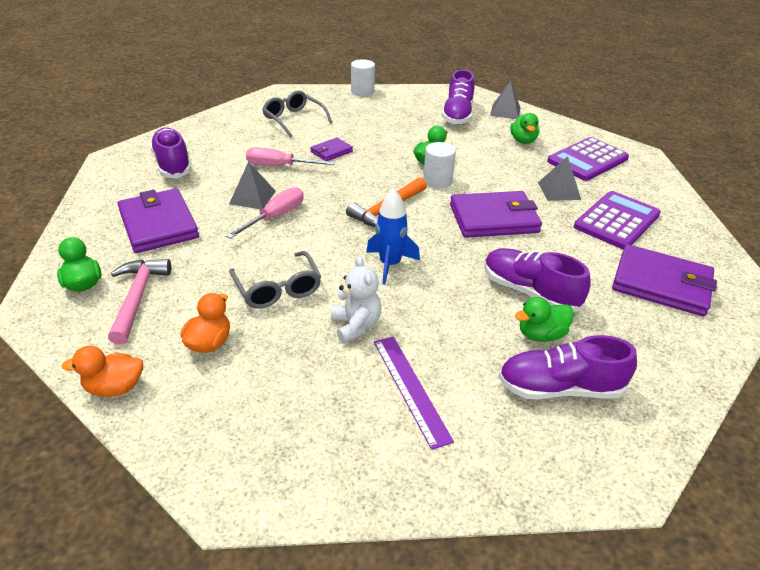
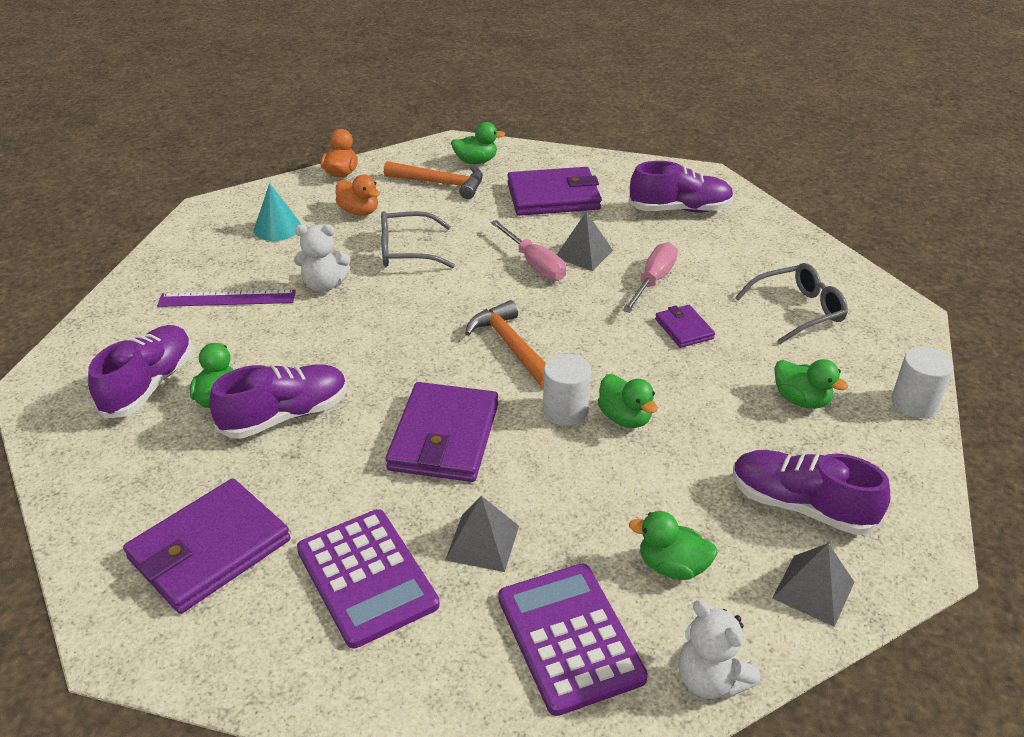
camera: 110 degrees right, 0 degrees up
(137, 298) = (441, 183): pink hammer -> orange hammer
(261, 401) = (277, 228): none -> turquoise cone
(378, 116) = (801, 400): none -> green duck
(390, 264) = (401, 324): blue rocket -> none
(572, 129) = (710, 679): none -> white teddy bear

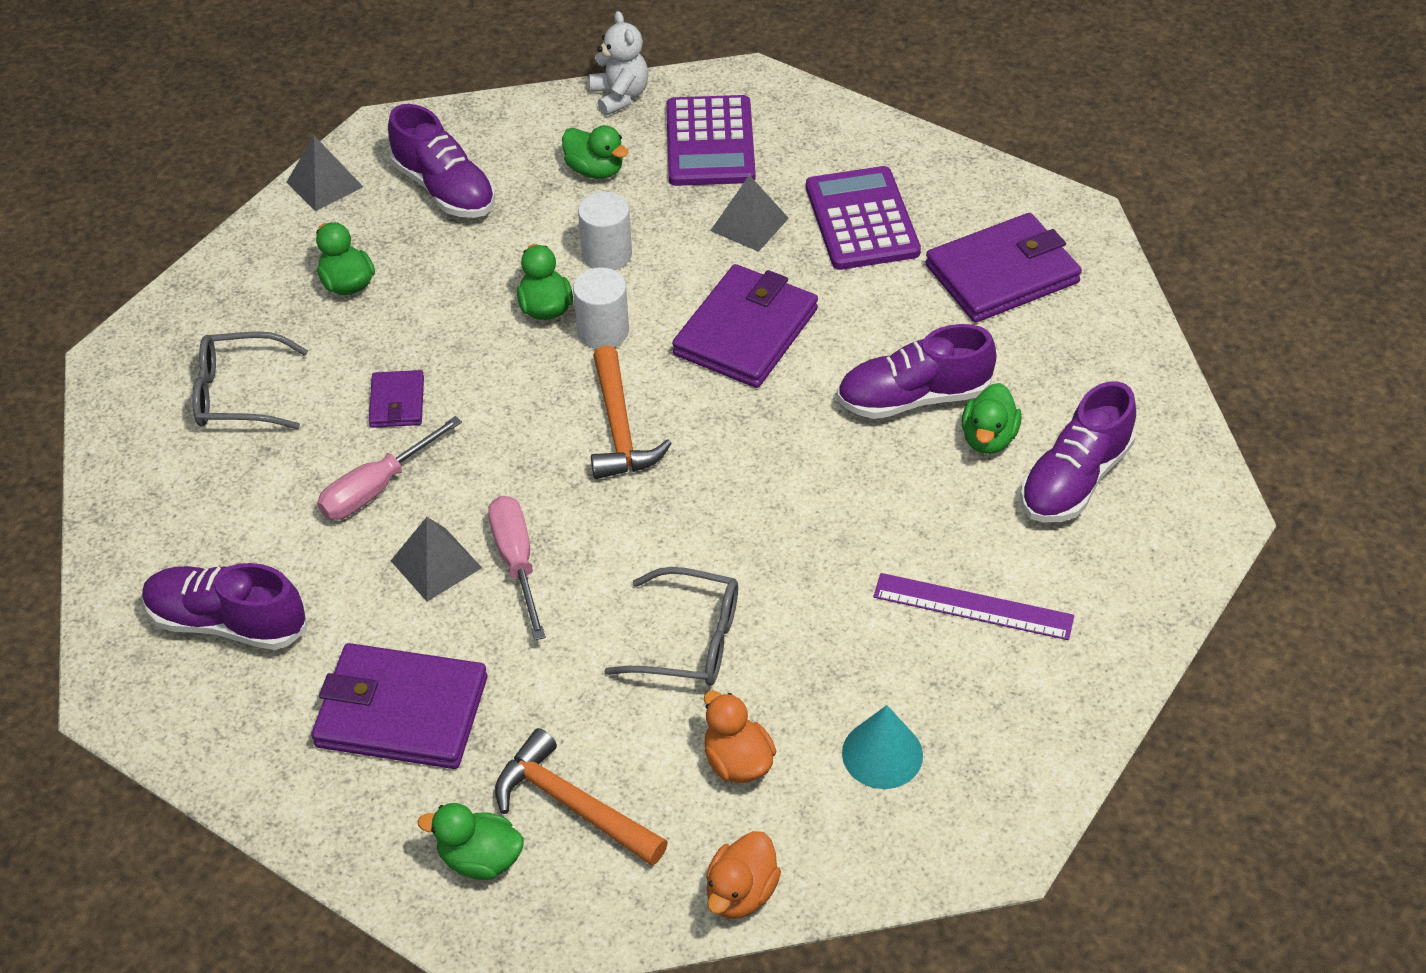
camera: 160 degrees left, 10 degrees up
(324, 285) = (830, 598): white teddy bear -> none
(813, 590) = (494, 130): grey pyramid -> grey pyramid (324, 184)
(914, 403) = (237, 253): white cylinder -> white cylinder (607, 254)

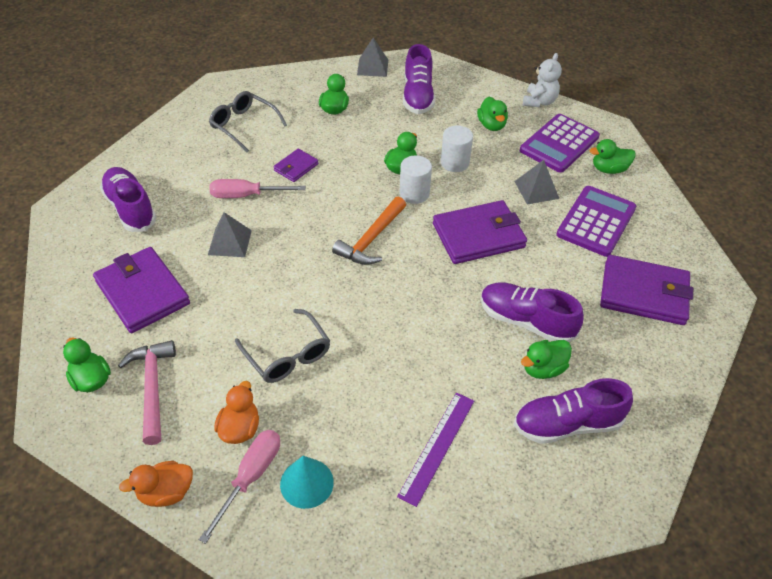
camera: 40 degrees right, 0 degrees up
(517, 562) = (260, 265): pink screwdriver -> pink screwdriver (250, 477)
(572, 804) = (152, 387): orange hammer -> pink hammer
(806, 140) = (609, 169): none -> green duck
(973, 606) = (437, 447): purple ruler -> purple ruler turned 60 degrees clockwise

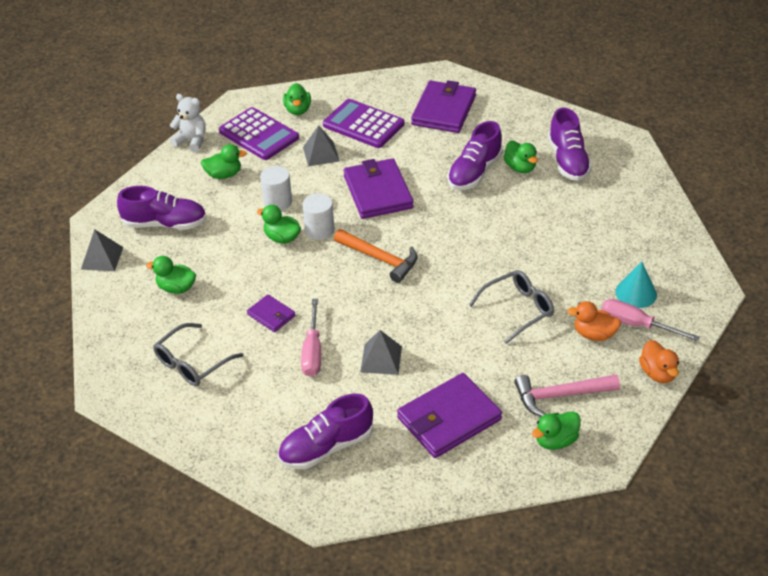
camera: 85 degrees left, 5 degrees down
(437, 447) = (595, 225): purple ruler -> none

